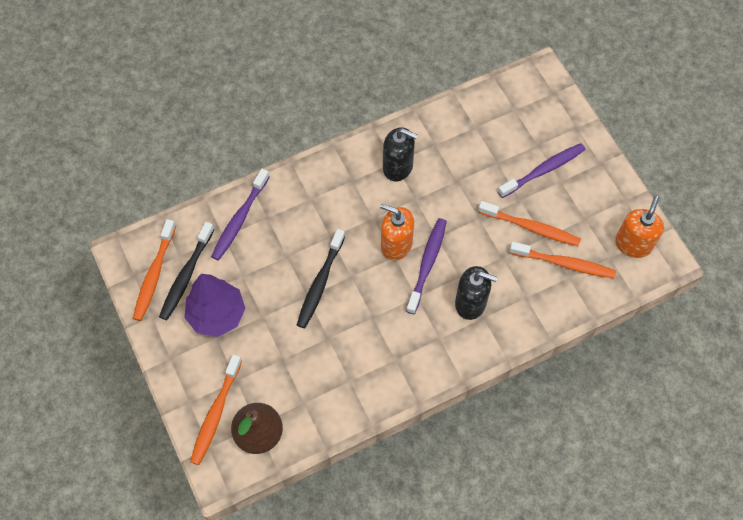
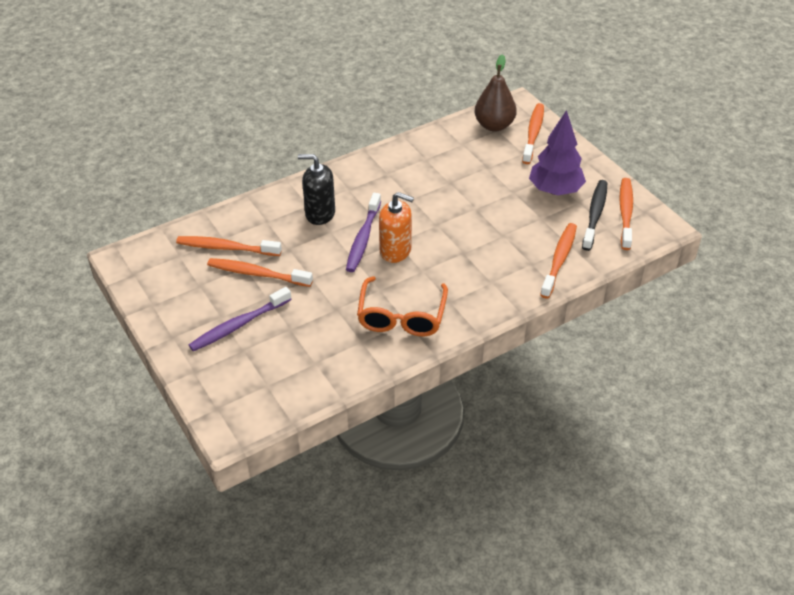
camera: 175 degrees right, 20 degrees down
(240, 219) = (559, 260): purple toothbrush -> orange toothbrush
(320, 283) = (465, 218): black toothbrush -> none
(398, 167) = (401, 317): black soap dispenser -> orange glasses
(633, 244) = (153, 268): orange soap dispenser -> none

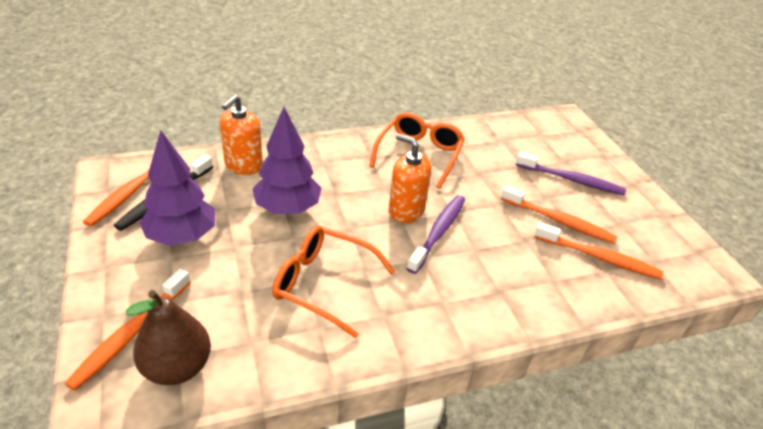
camera: 170 degrees left, 5 degrees down
(239, 325) = (571, 180): purple toothbrush -> purple toothbrush turned 45 degrees clockwise
(320, 214) = (486, 275): black soap dispenser -> none
(436, 182) = (323, 284): none -> orange glasses
(494, 229) = (287, 208): none -> purple tree
(559, 260) = (243, 165): orange toothbrush -> orange soap dispenser

